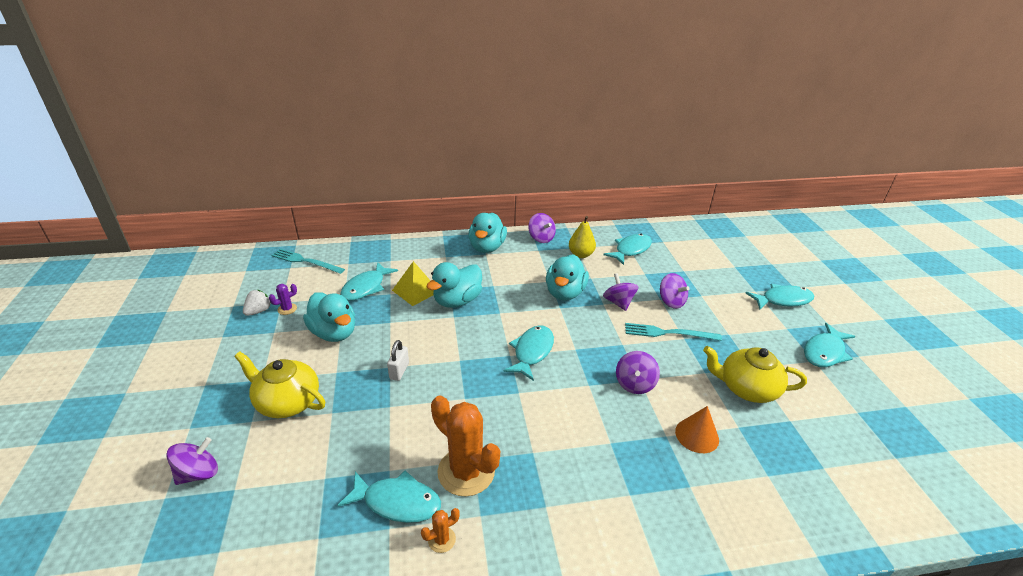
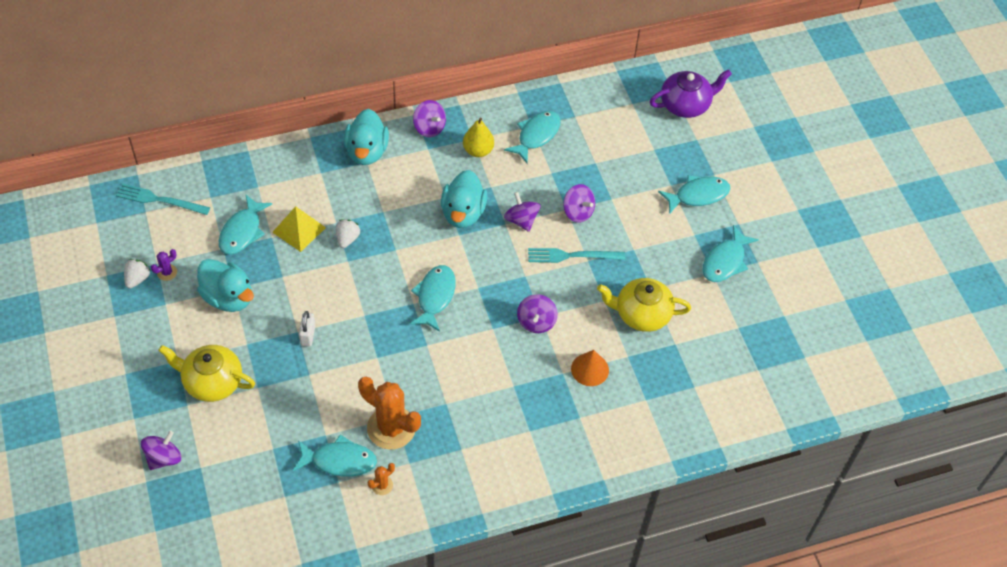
camera: 10 degrees left, 20 degrees up
(457, 301) = (347, 239): turquoise duck -> white strawberry
(757, 242) = (685, 105): none -> purple teapot

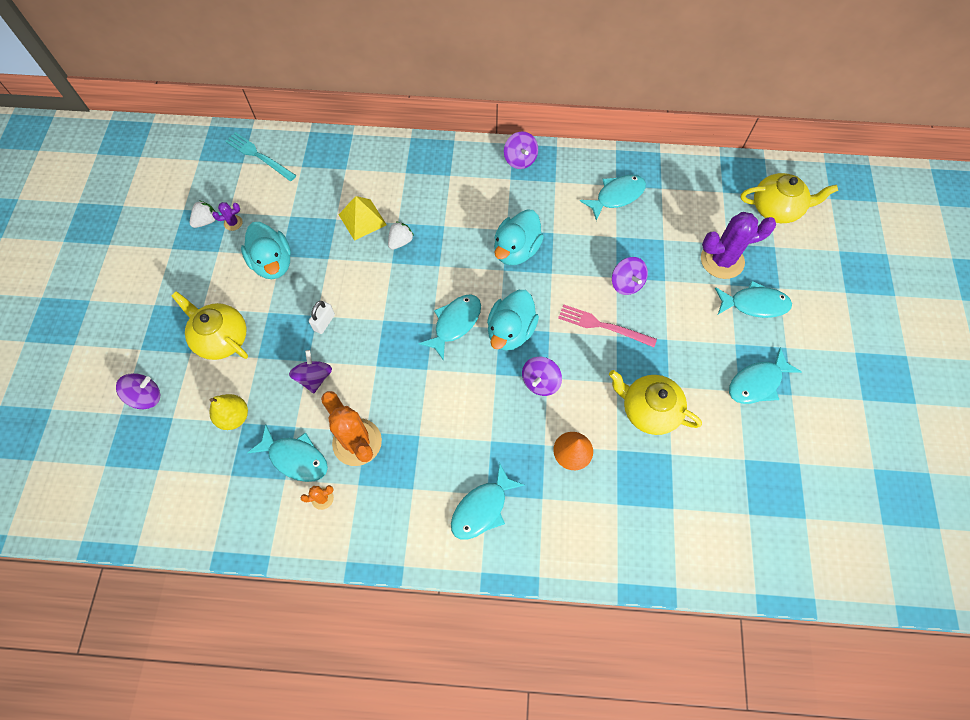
camera: 25 degrees right, 10 degrees up
(242, 231) = (313, 206): turquoise fish -> turquoise fish (482, 508)
(366, 151) = (454, 165): turquoise duck -> turquoise duck (510, 331)
(478, 151) = (555, 194): yellow pear -> yellow pear (234, 417)
(521, 220) = (568, 274): purple spinning top -> purple spinning top (314, 377)
(572, 256) = (603, 326): turquoise fork -> pink fork
(655, 165) = (722, 260): none -> purple cactus
(685, 105) = (776, 208): purple teapot -> yellow teapot

